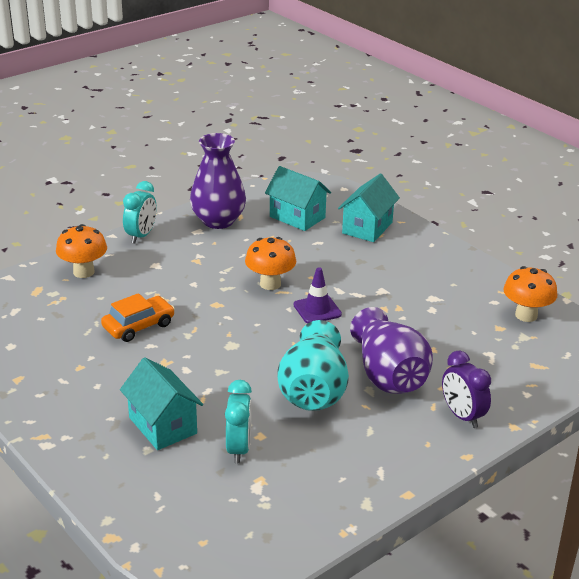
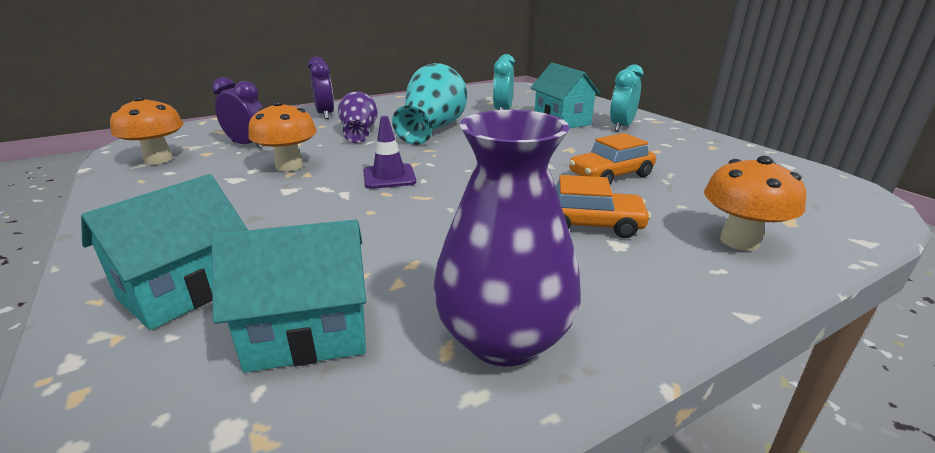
camera: 170 degrees left, 5 degrees down
(141, 236) = (677, 308): turquoise clock -> turquoise clock (621, 127)
(169, 277) = (589, 224): none -> orange car
(270, 284) = (435, 206): orange mushroom -> orange mushroom (289, 166)
(297, 217) = (308, 333): turquoise house -> turquoise house turned 60 degrees counterclockwise
(388, 375) = (359, 133): purple vase -> purple vase, size x0.62
(478, 343) = (247, 145): none -> purple clock

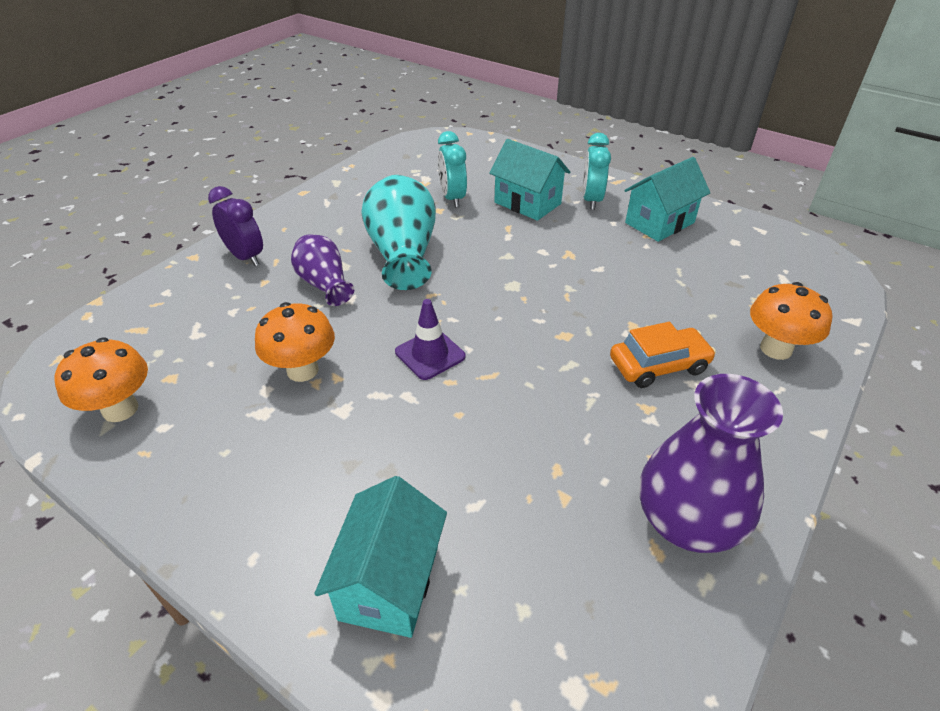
camera: 25 degrees left, 15 degrees up
(247, 145) = (208, 346): purple clock -> none
(308, 333) = (544, 581): turquoise house -> turquoise house (659, 223)
(610, 175) = (631, 287): orange car -> none

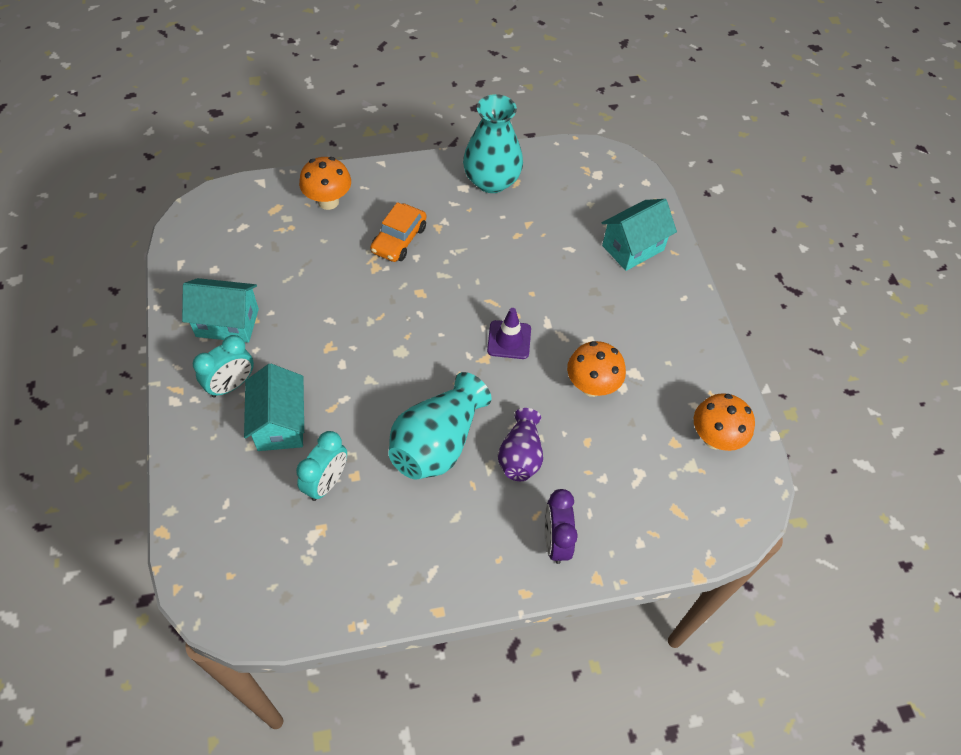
camera: 140 degrees left, 15 degrees up
(658, 365) = (399, 239): orange car -> orange car turned 90 degrees counterclockwise
(686, 522) = (491, 181): purple vase -> turquoise vase

